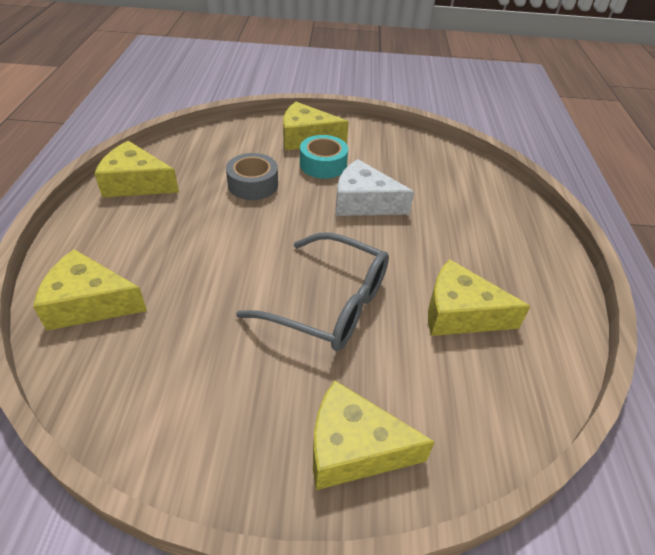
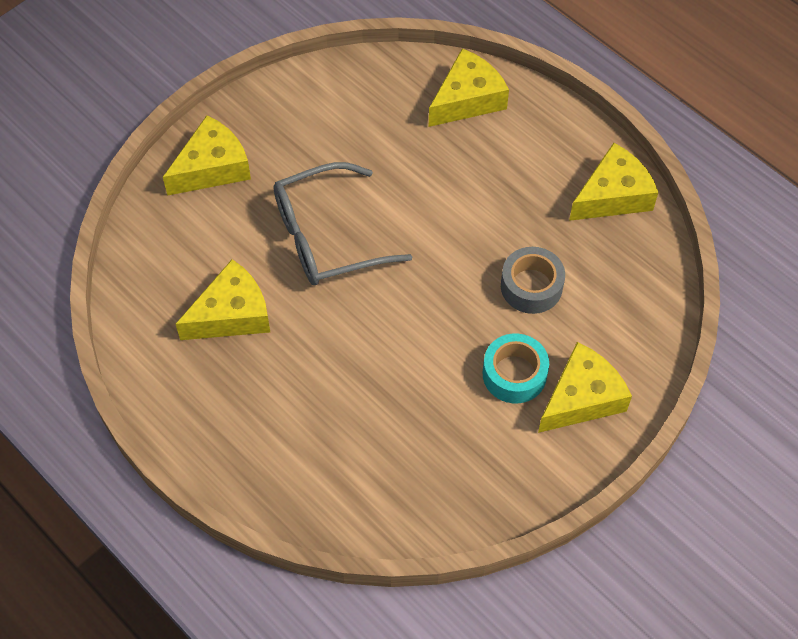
camera: 135 degrees right, 15 degrees up
(364, 202) = (419, 360): white cheese -> none

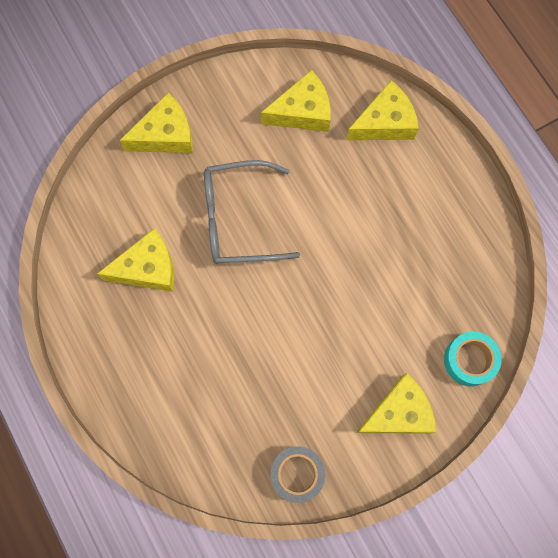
camera: 15 degrees right, 15 degrees up
(514, 374) = (351, 378): turquoise tape -> turquoise tape (469, 360)
(531, 286) = (387, 304): grey tape -> grey tape (297, 474)
(613, 195) = (477, 240): yellow cheese -> yellow cheese (302, 111)

